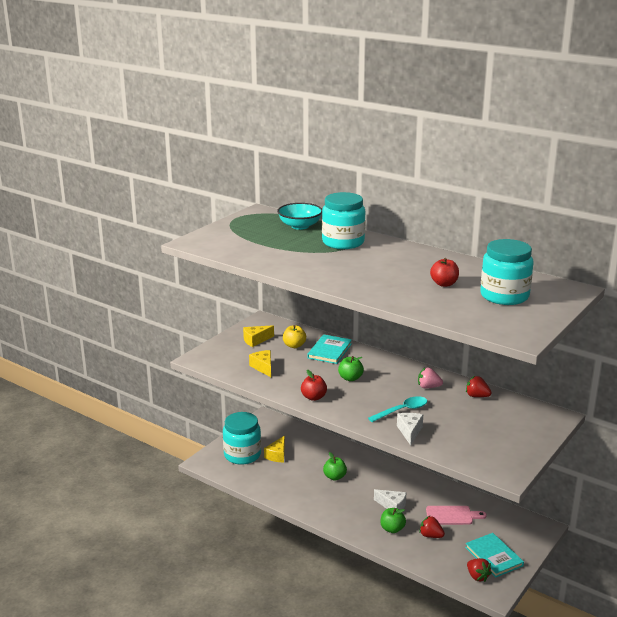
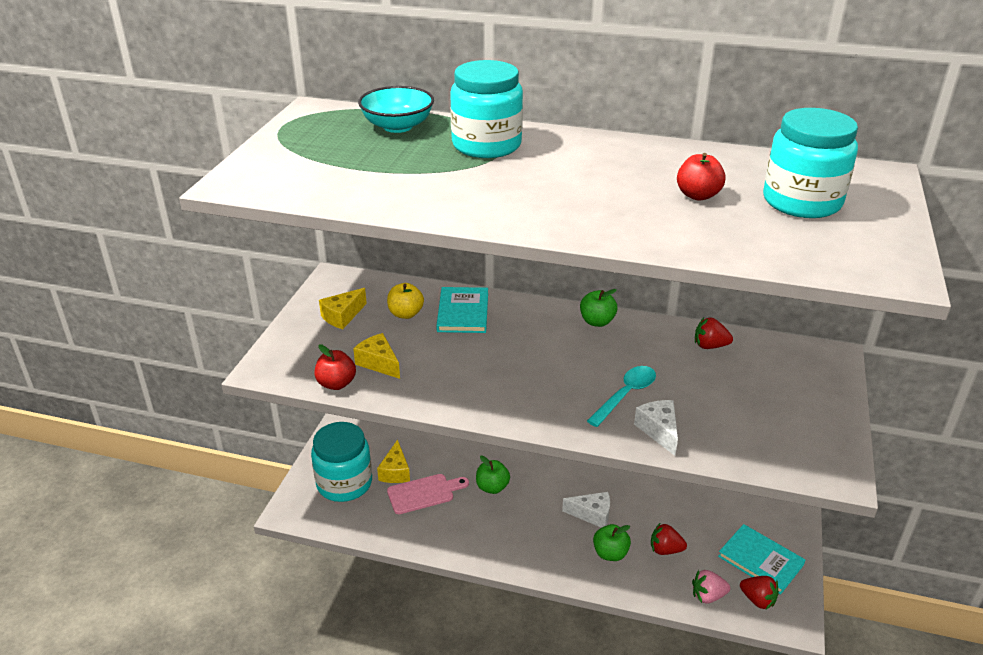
camera: 20 degrees left, 10 degrees up
(313, 397) = (484, 401): red apple -> red apple (336, 384)
(350, 378) = (519, 354): green apple -> green apple (597, 321)
(428, 387) = (636, 345): pink strawberry -> pink strawberry (708, 596)
(452, 515) = (675, 509): pink cutting board -> pink cutting board (424, 493)

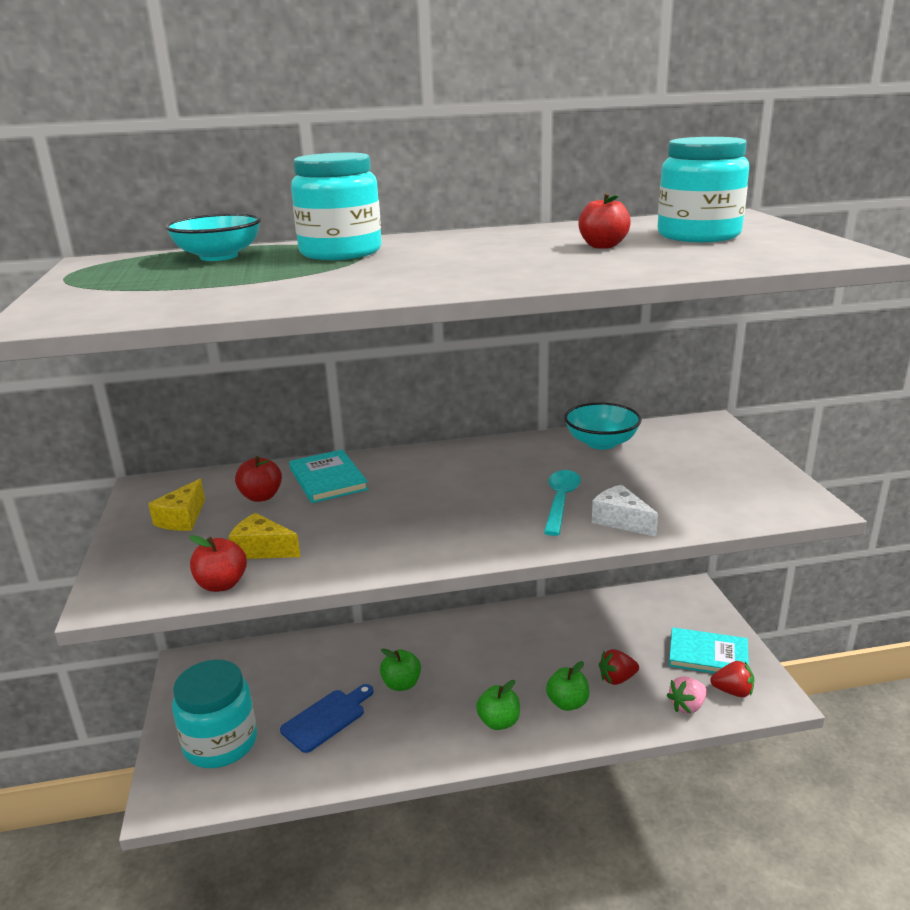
camera: 25 degrees left, 10 degrees down
(395, 471) = (278, 707): yellow cheese -> none
(405, 314) = (261, 497): yellow apple -> red apple
(424, 493) = (327, 718): pink cutting board -> blue cutting board
(592, 514) = (524, 672): white cheese -> none
(597, 321) = (477, 451): green apple -> green apple (499, 722)
(710, 346) = (601, 443): red strawberry -> turquoise bowl

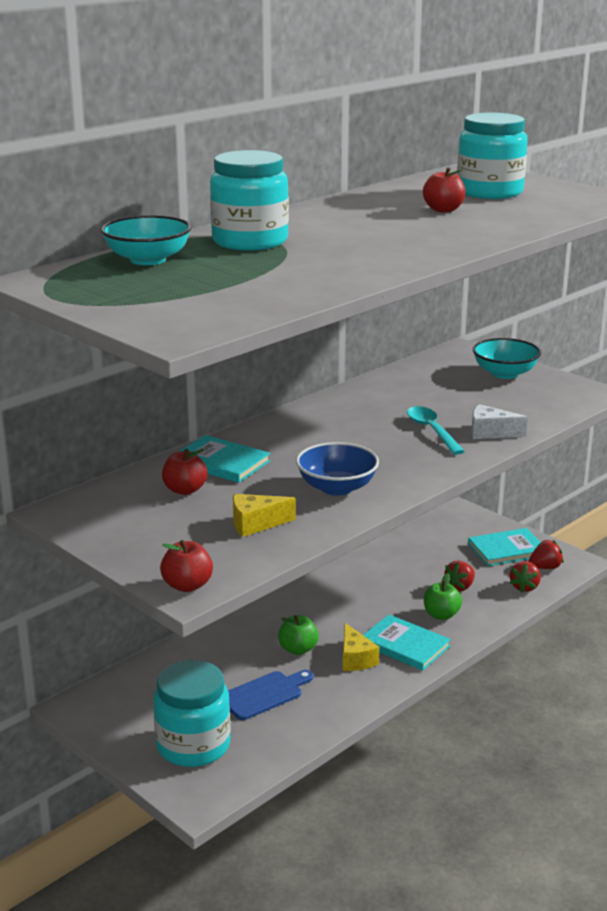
camera: 35 degrees left, 0 degrees up
(182, 518) = (142, 524): yellow cheese -> yellow cheese (355, 659)
(222, 584) = (265, 554): red apple -> red apple (187, 585)
(327, 718) = (264, 694): blue cutting board -> blue cutting board turned 45 degrees clockwise
(384, 535) = (337, 487): none -> blue bowl
(499, 722) = (405, 645): green apple -> turquoise book
(601, 443) = (402, 382): turquoise bowl -> turquoise bowl (504, 373)
(687, 706) = (524, 587): pink strawberry -> red strawberry

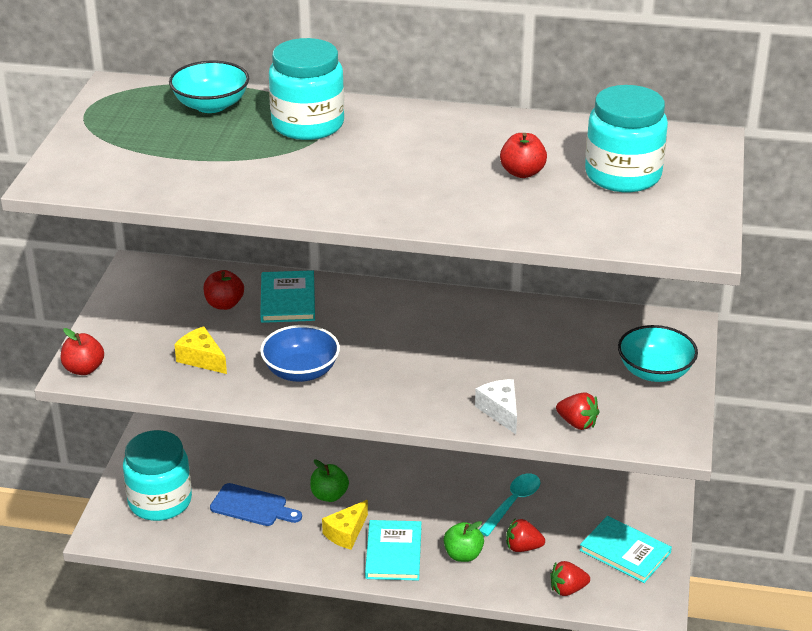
camera: 55 degrees right, 10 degrees up
(432, 431) = (466, 378): turquoise spoon -> turquoise spoon (513, 503)
(545, 567) = (620, 590): red strawberry -> red strawberry (577, 423)

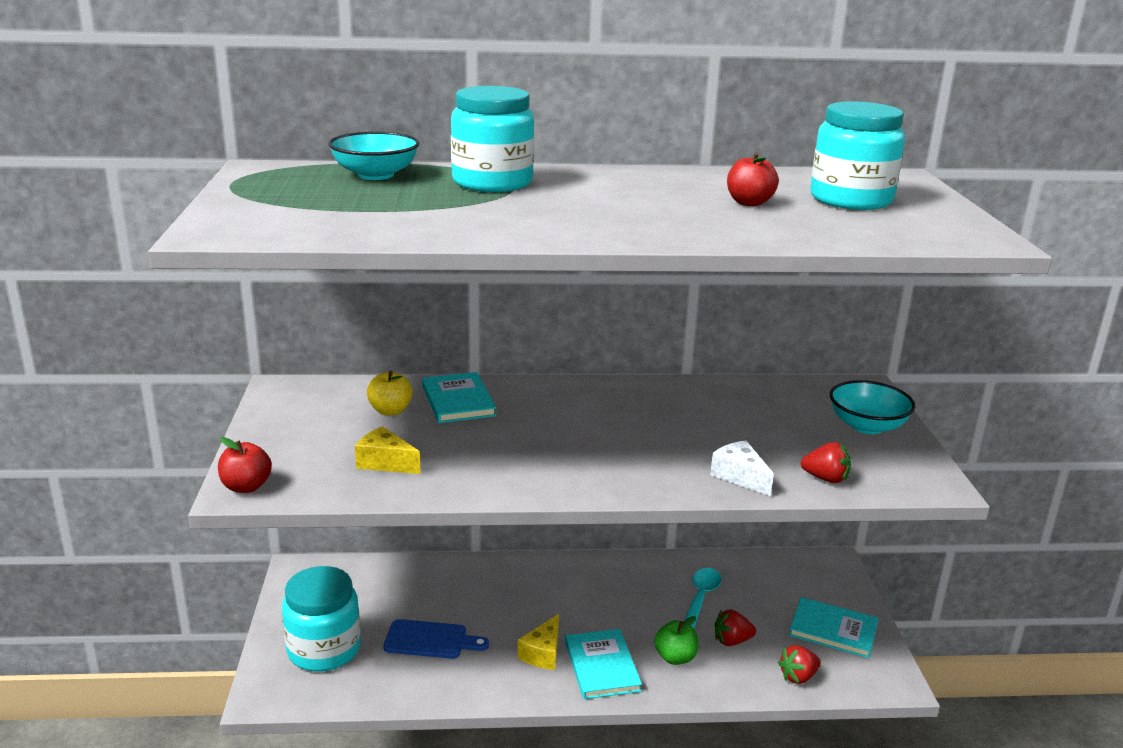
camera: 15 degrees left, 10 degrees down
(224, 304) = (390, 411): red apple -> yellow apple
(301, 371) = (504, 463): blue bowl -> none
(329, 495) = (510, 617): green apple -> none

